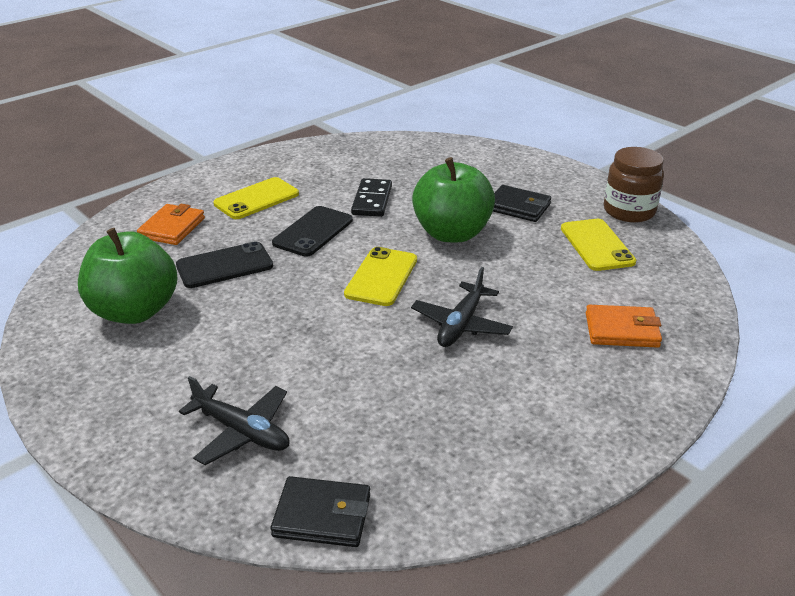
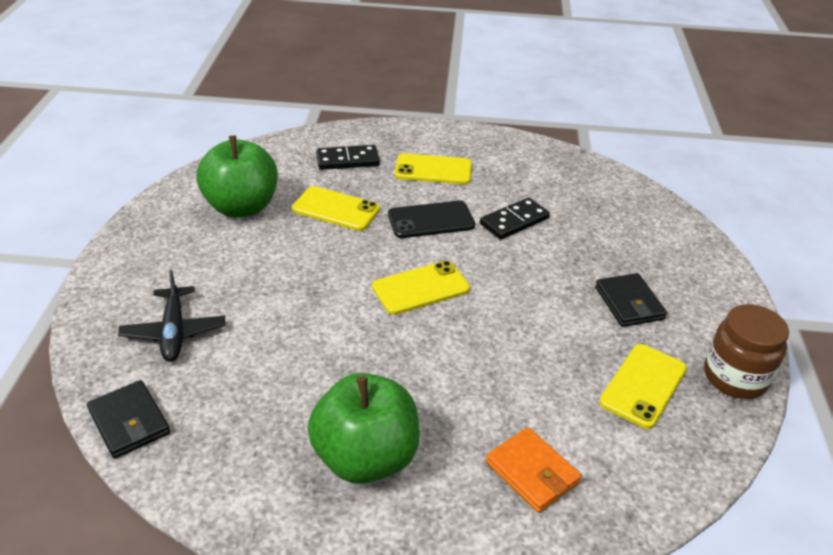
camera: 45 degrees right, 5 degrees up
(172, 228) = (347, 160): orange wallet -> black domino
(224, 266) = (336, 209): black phone -> yellow phone
(452, 233) = (531, 289): green apple -> green apple (365, 457)
(461, 324) = (415, 367): black plane -> none

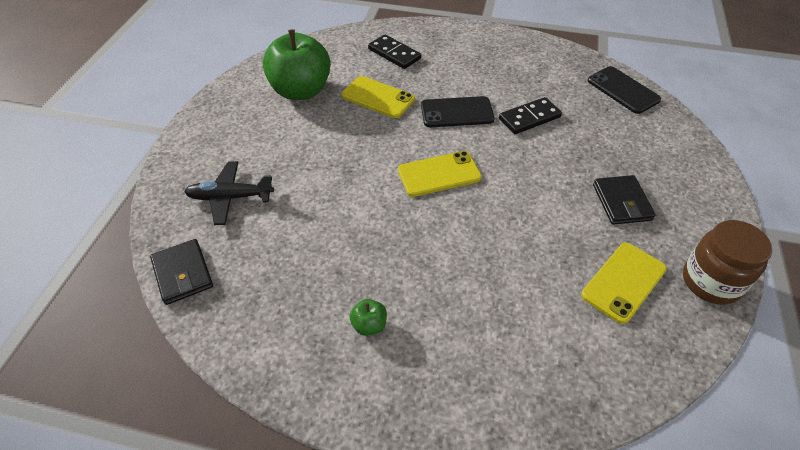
camera: 10 degrees right, 10 degrees up
(174, 332) = (230, 197): black plane -> black plane turned 90 degrees clockwise
(347, 160) = (394, 54): black domino -> black domino turned 45 degrees clockwise
(365, 457) = (369, 325): green apple -> green apple, size x0.40
(433, 170) = (466, 66): yellow phone -> none
(532, 472) = (511, 354): orange wallet -> none
(613, 186) = (623, 90): none -> black phone

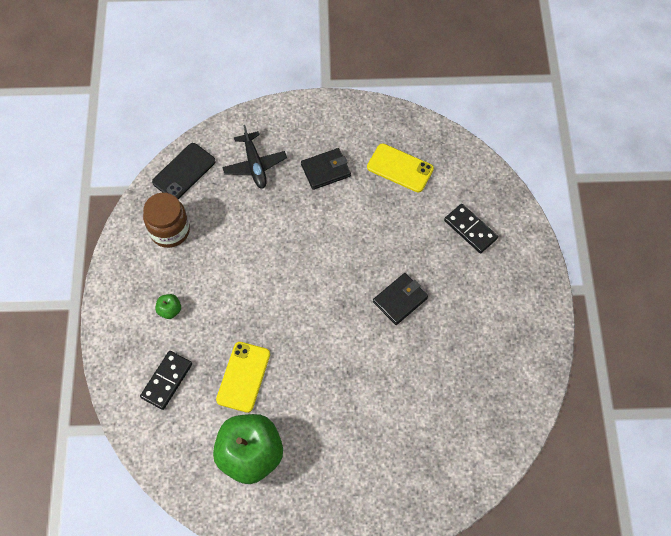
camera: 105 degrees left, 15 degrees up
(182, 274) = (492, 460): black wallet -> black wallet (400, 300)
(230, 197) = (408, 460): black plane -> black plane (255, 165)
(369, 325) = (487, 315): green apple -> green apple (170, 310)
(439, 174) = (332, 301): yellow phone -> none
(457, 112) = (249, 302): black phone -> none
(529, 118) = (242, 242): black domino -> black domino (470, 229)
(711, 282) = (383, 119): brown jar -> brown jar (170, 230)

